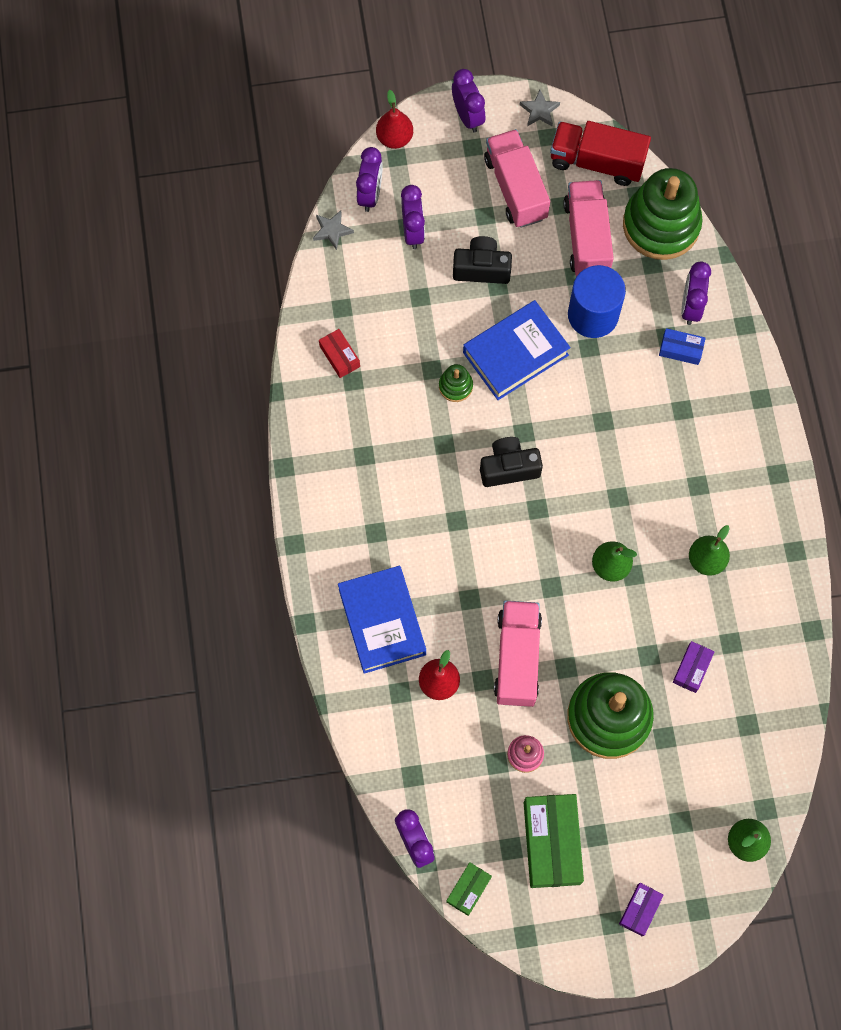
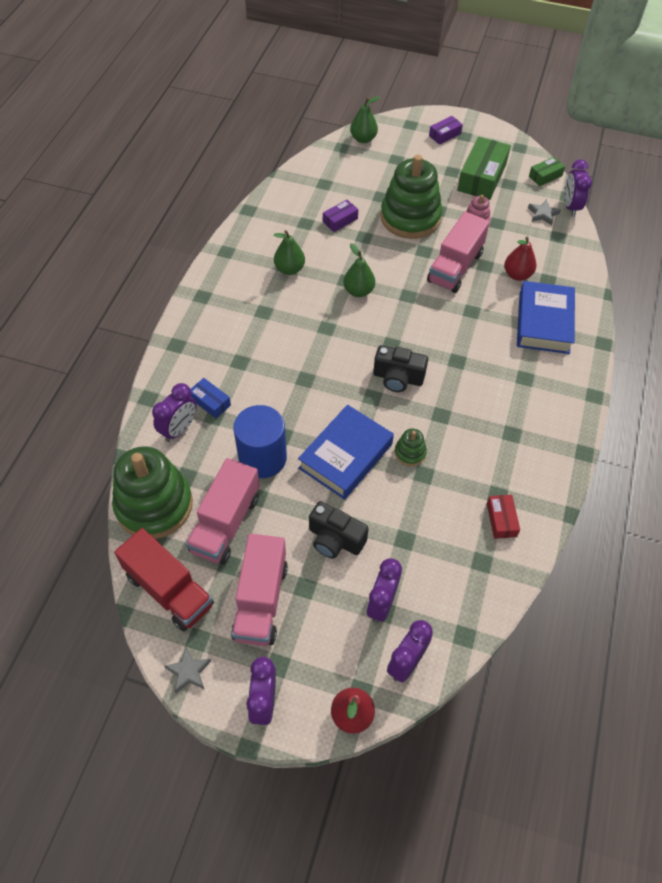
camera: 155 degrees left, 15 degrees down
(332, 231) = (461, 642): grey star -> grey star (543, 214)
(515, 353) = (346, 456): blue book -> blue book turned 45 degrees counterclockwise

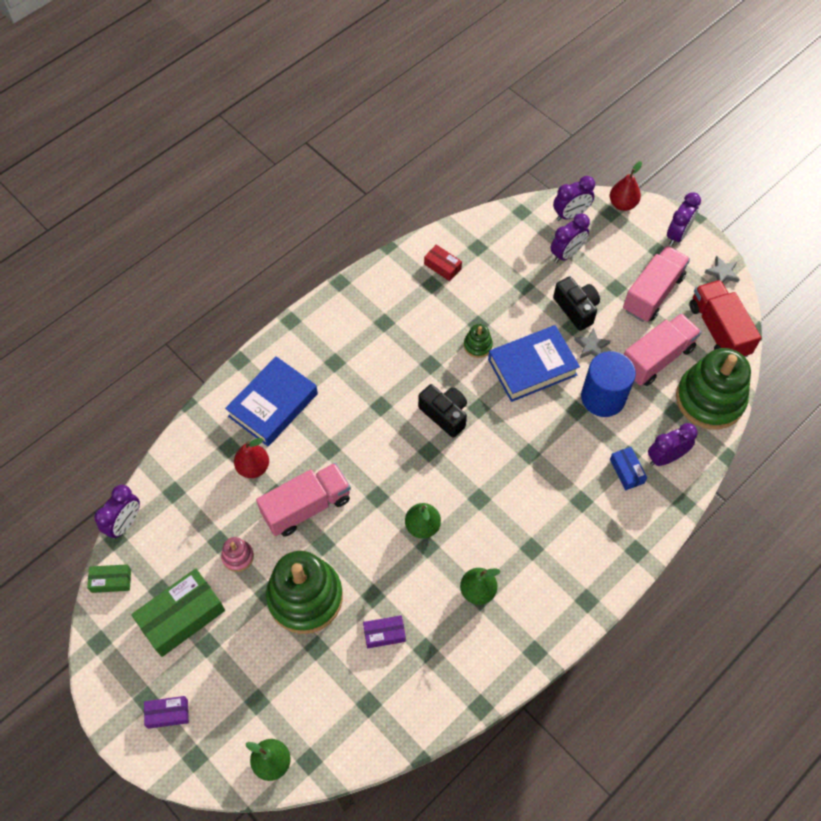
camera: 150 degrees left, 5 degrees up
(501, 520) = (442, 266): red box -> red box turned 75 degrees counterclockwise
(543, 214) = (162, 528): grey star -> grey star (591, 346)

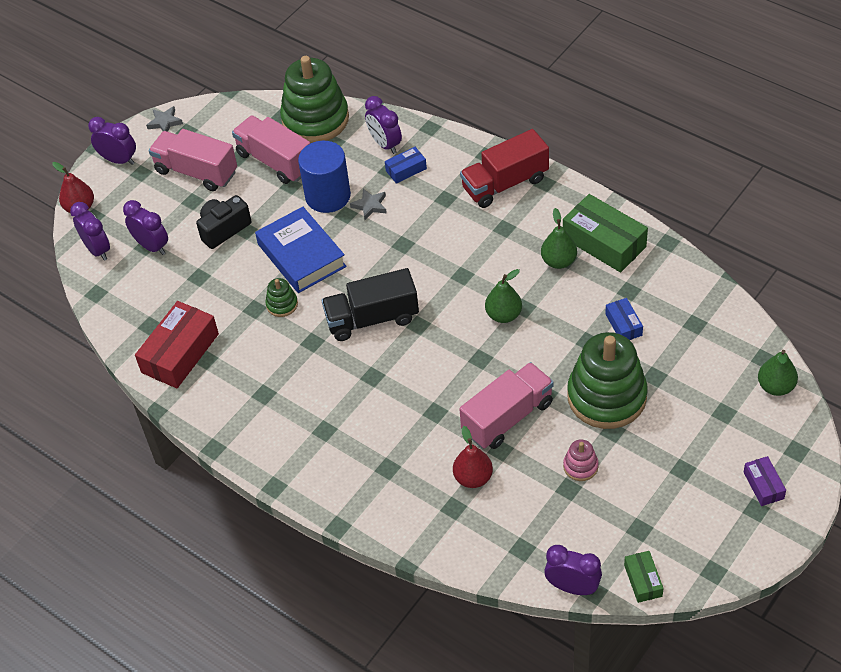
camera: 95 degrees left, 10 degrees down
(181, 616) = (661, 501): green box -> green box (604, 242)
(273, 405) = (391, 477): blue book -> none
(307, 507) = (507, 417): pink truck -> pink truck turned 90 degrees clockwise
(384, 634) = (623, 325): purple box -> blue box
(442, 266) = (180, 353): red box -> red box, size x1.95
(445, 414) = (372, 319): black camera -> black truck
(591, 346) = (269, 212): grey star -> grey star (370, 206)
(718, 330) = (234, 119): red truck -> red truck (505, 184)

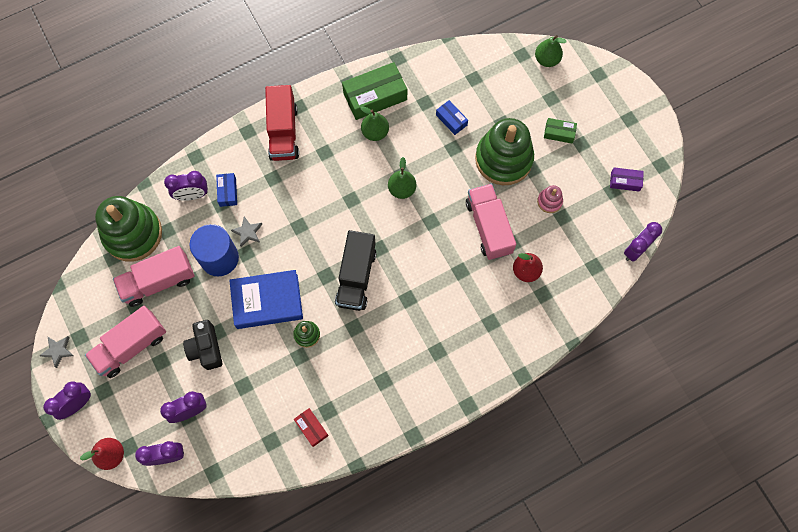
camera: 70 degrees left, 20 degrees up
(180, 353) = (311, 428): red box -> red box, size x0.51
(623, 325) = (451, 120): blue box -> blue box turned 45 degrees clockwise
(643, 580) = (649, 207): green box -> green box (559, 133)
(763, 485) = (614, 105): purple box -> purple box (625, 181)

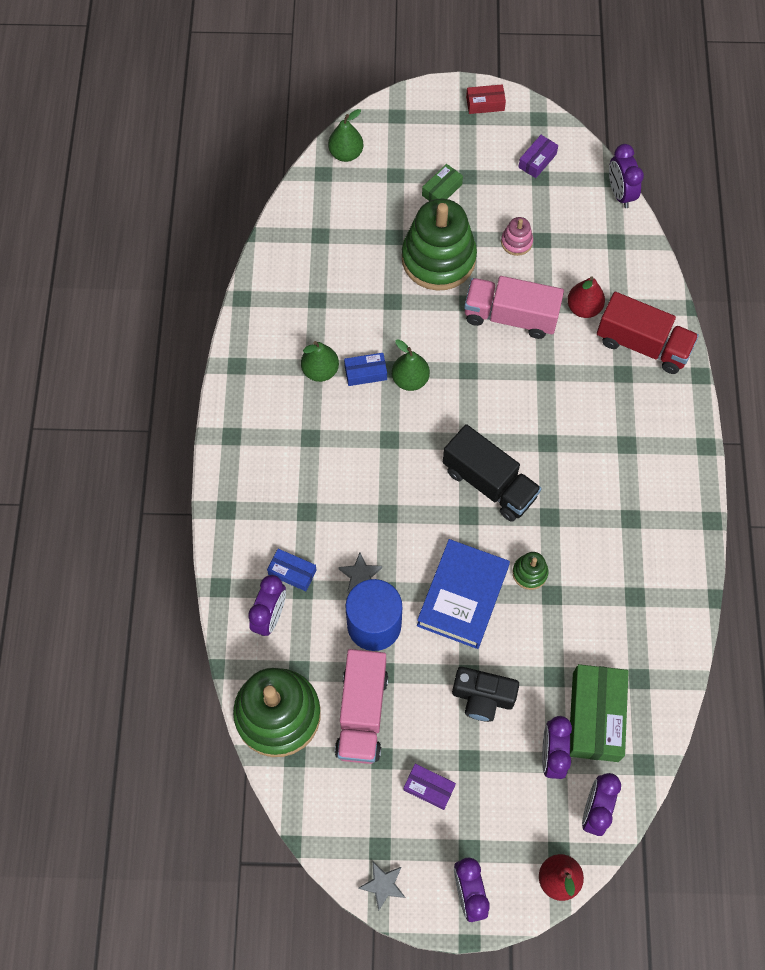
camera: 60 degrees left, 5 degrees down
(131, 346) = (429, 788): pink truck -> purple box
(283, 132) = (254, 470): red truck -> red truck (642, 345)
(311, 428) = (646, 625): red box -> red box (485, 104)
(375, 96) = (274, 347): green box -> green box (595, 716)
(451, 120) = (357, 284): blue box -> blue box (365, 373)

